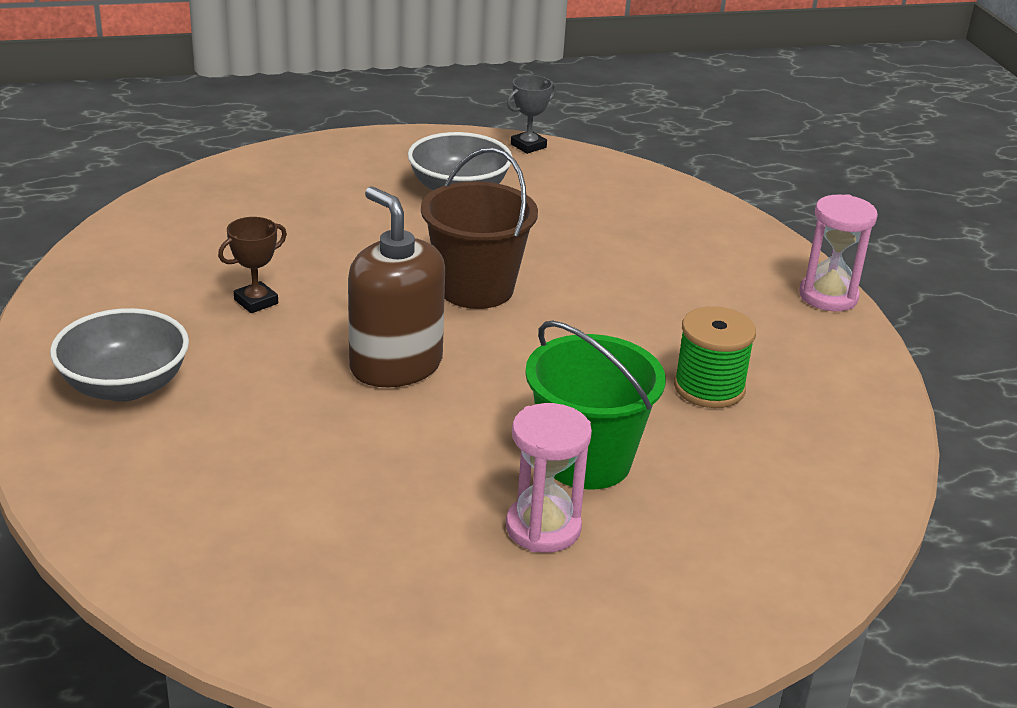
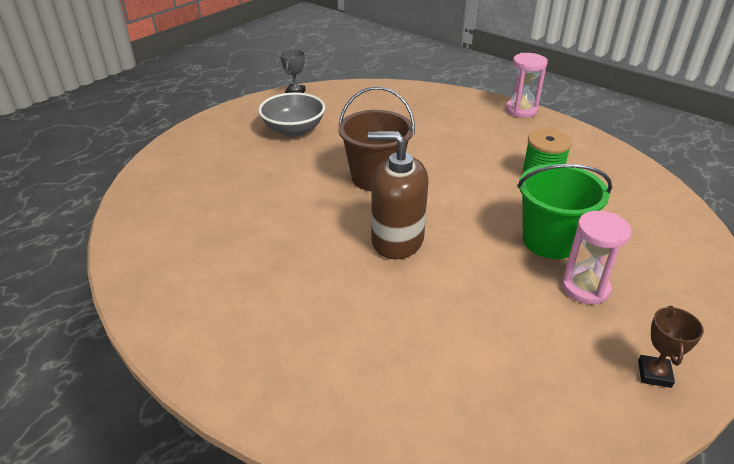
camera: 35 degrees left, 5 degrees up
(125, 386) = (266, 340): grey bowl -> none
(256, 301) = (272, 243): brown trophy -> brown trophy (654, 374)

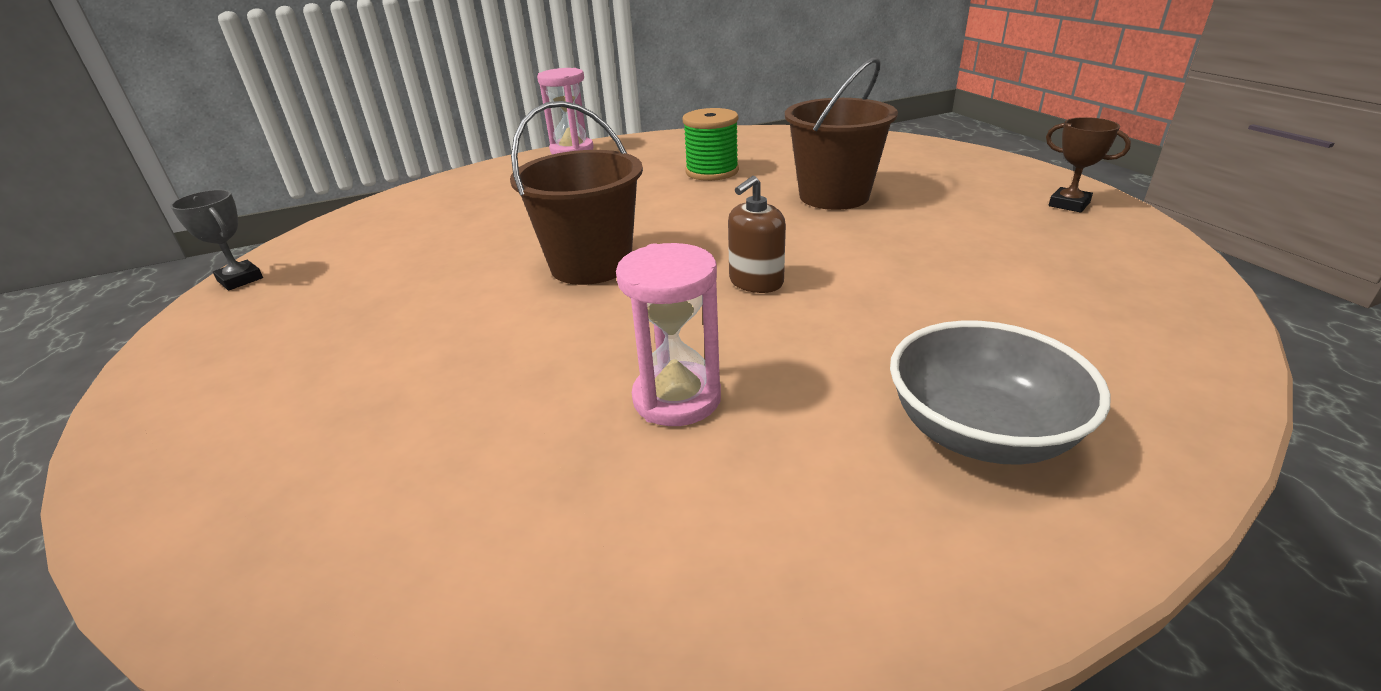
camera: 60 degrees left, 5 degrees down
(293, 130) = (352, 305): grey bowl -> grey bowl (980, 432)
(397, 240) = (756, 282): brown soap dispenser -> brown soap dispenser, size x0.56
(550, 241) = (834, 196): green bucket -> brown bucket
(585, 288) = (925, 200): pink hourglass -> pink hourglass (677, 398)

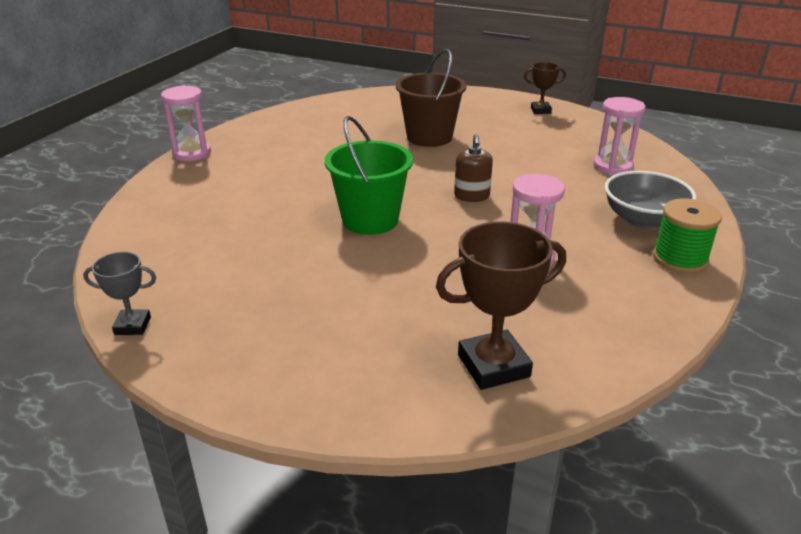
camera: 45 degrees left, 0 degrees up
(344, 524) = (493, 366): none -> brown trophy
(591, 265) = (370, 220): brown bucket -> green bucket
(712, 171) = (330, 141): green spool -> green spool (680, 259)
(1067, 322) = (612, 167): none -> pink hourglass

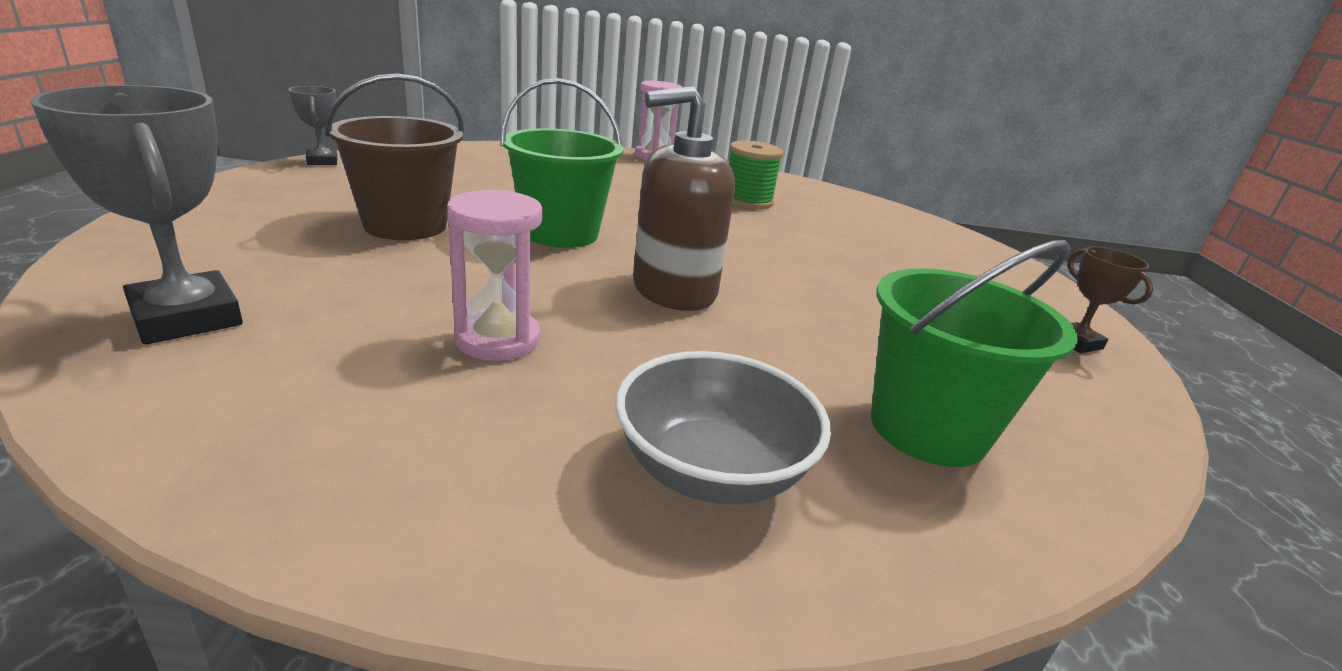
camera: 65 degrees right, 5 degrees down
(429, 137) = (834, 256): brown bucket -> brown bucket (405, 225)
(472, 196) = (673, 290): brown soap dispenser -> brown soap dispenser, size x1.77
(493, 366) = (187, 317): brown trophy -> grey trophy
(612, 167) = (928, 429): pink hourglass -> green bucket
(680, 259) = (550, 525): green spool -> green spool (747, 201)

